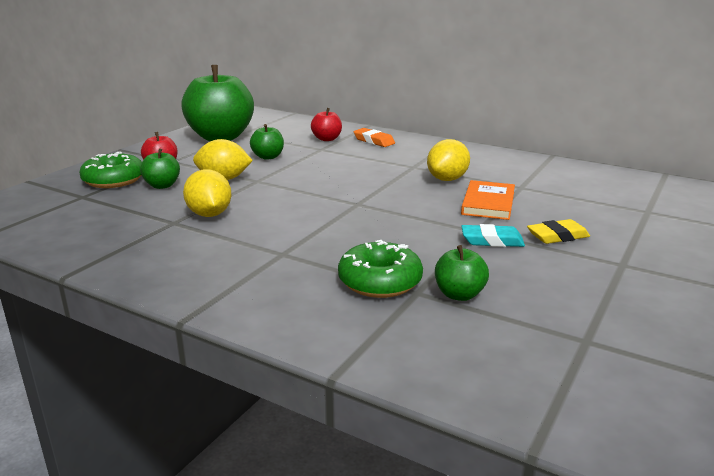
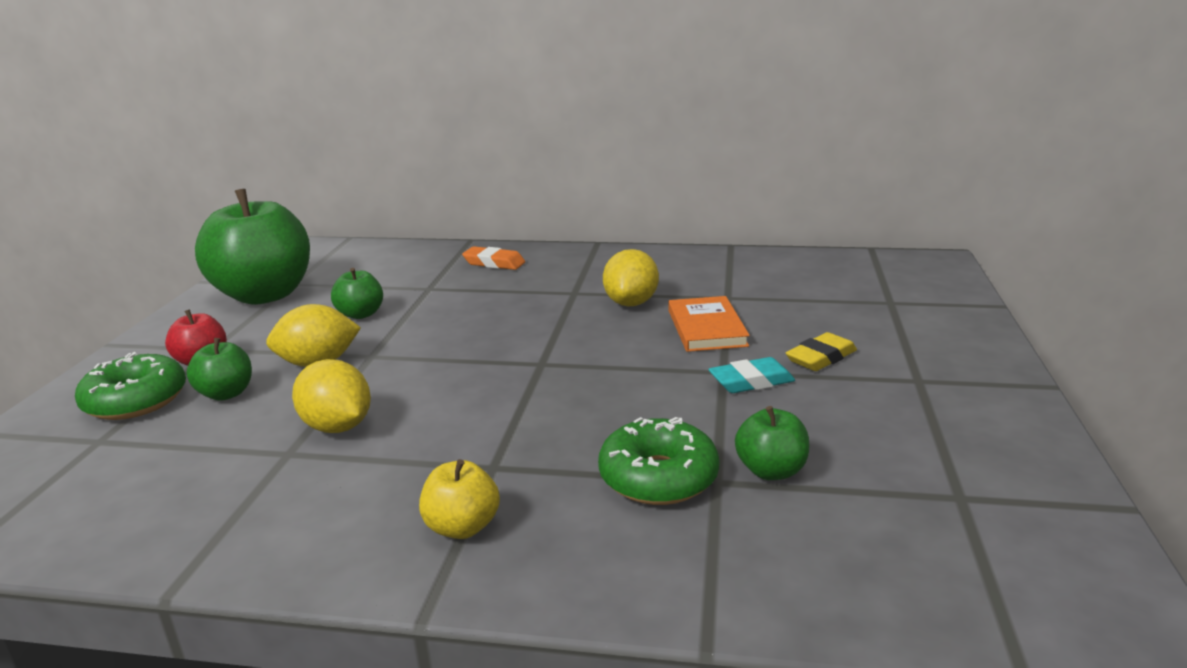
camera: 20 degrees left, 0 degrees up
(239, 280) = (462, 527): none -> yellow apple
(327, 139) = (426, 271): red apple -> none

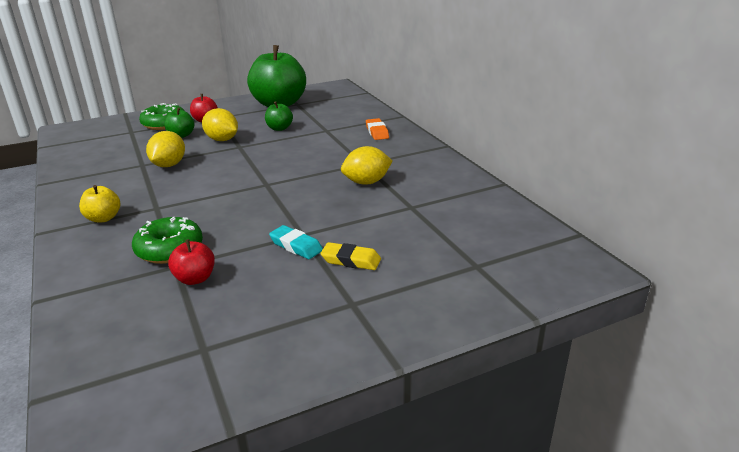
camera: 55 degrees right, 5 degrees up
(706, 328) = (356, 213): orange book -> none
(771, 471) = (195, 279): green apple -> red apple

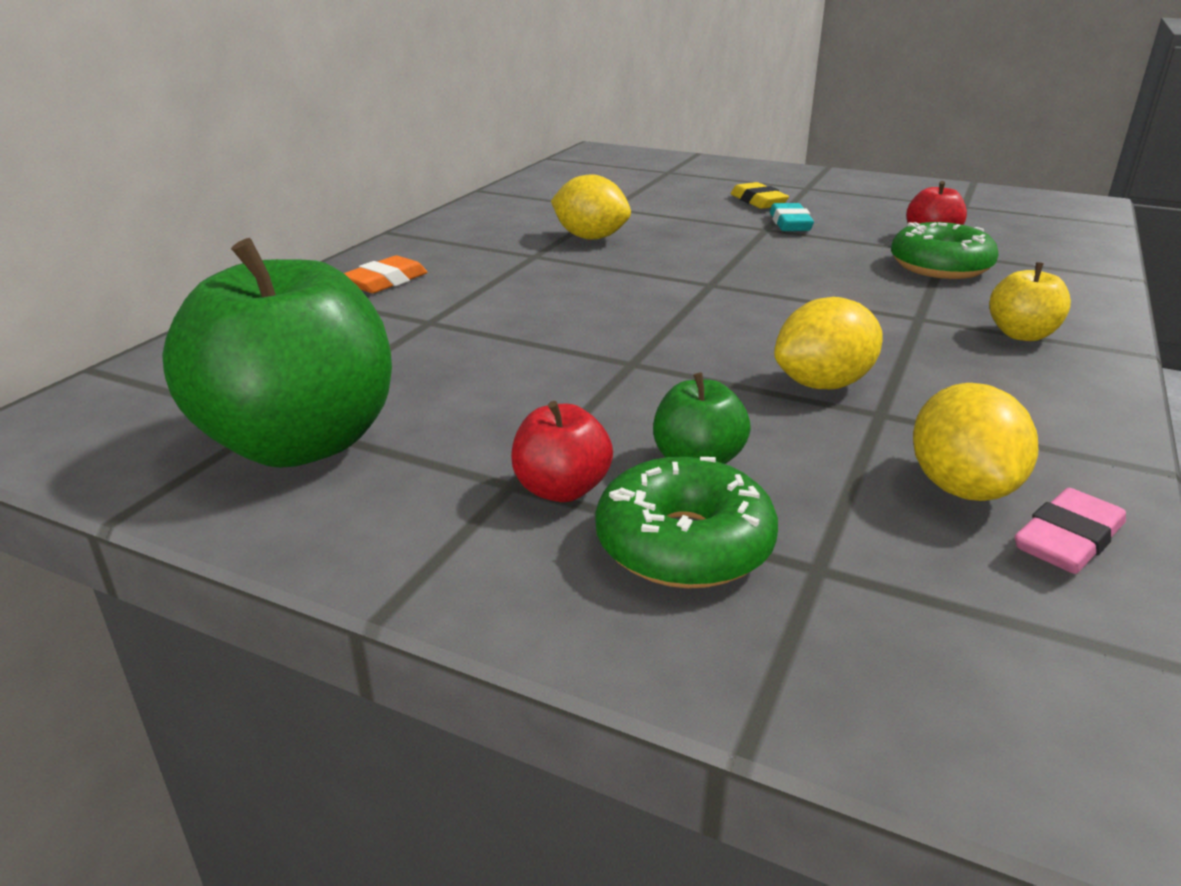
camera: 130 degrees left, 0 degrees up
(72, 156) = (1067, 540): none -> pink eraser
(222, 140) = (634, 395): yellow lemon -> yellow lemon (961, 487)
(279, 128) = (481, 366): green apple -> none

